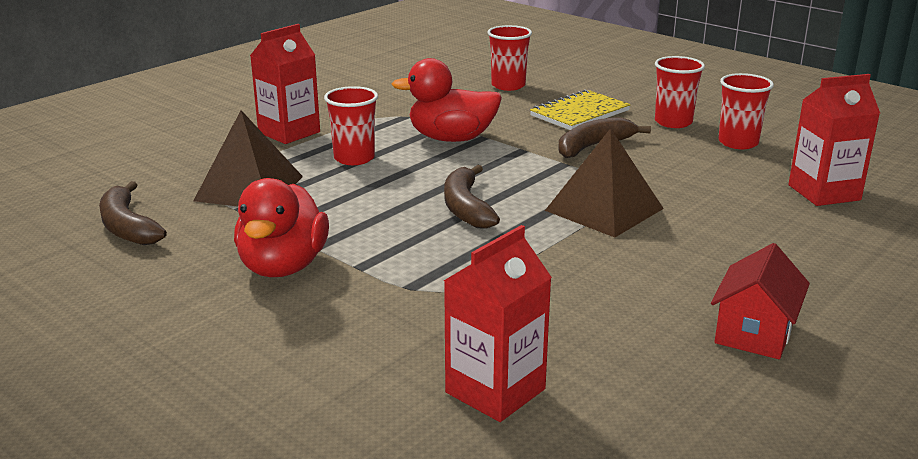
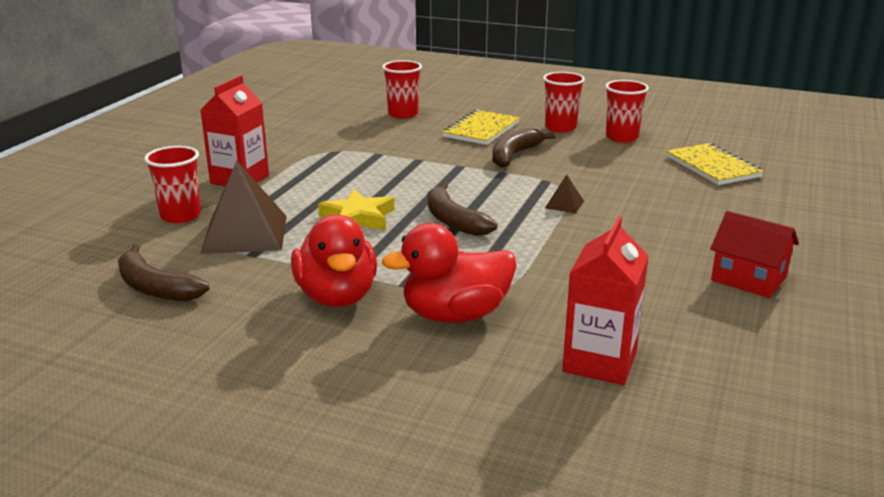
camera: 20 degrees left, 0 degrees up
(354, 158) = (320, 193): red cup -> red cup (180, 216)
(370, 189) = (358, 218): none -> yellow star
(451, 139) = (392, 165): red duck -> red duck (455, 315)
(604, 209) = (564, 204): brown pyramid -> brown pyramid, size x0.44
(754, 333) = (748, 279): red house -> red house turned 60 degrees counterclockwise
(824, 192) = (712, 167): red carton -> yellow notebook

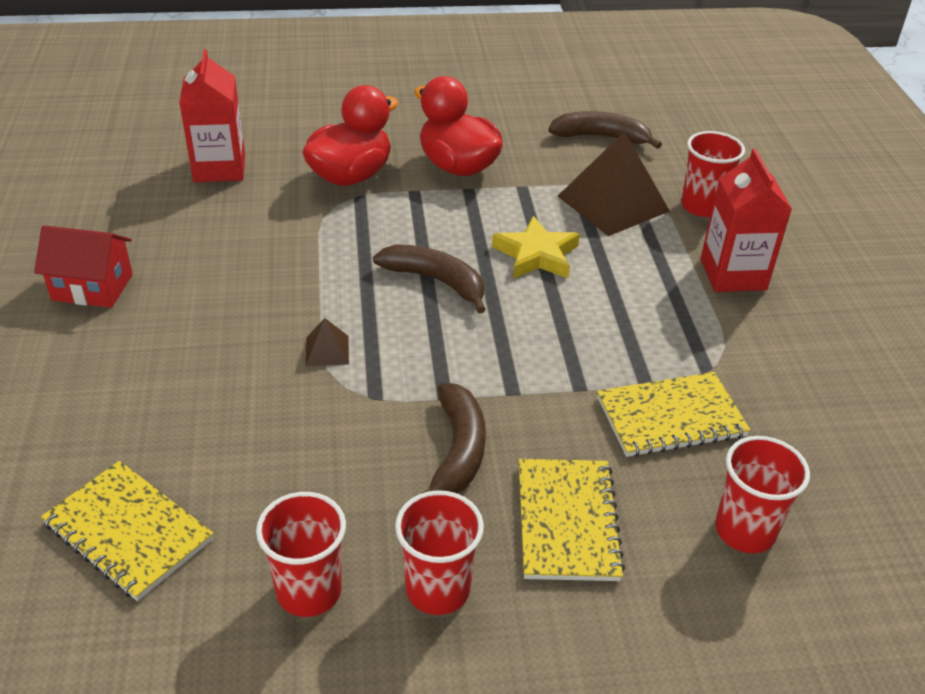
camera: 150 degrees right, 15 degrees up
(384, 143) = (670, 417): none -> yellow notebook

